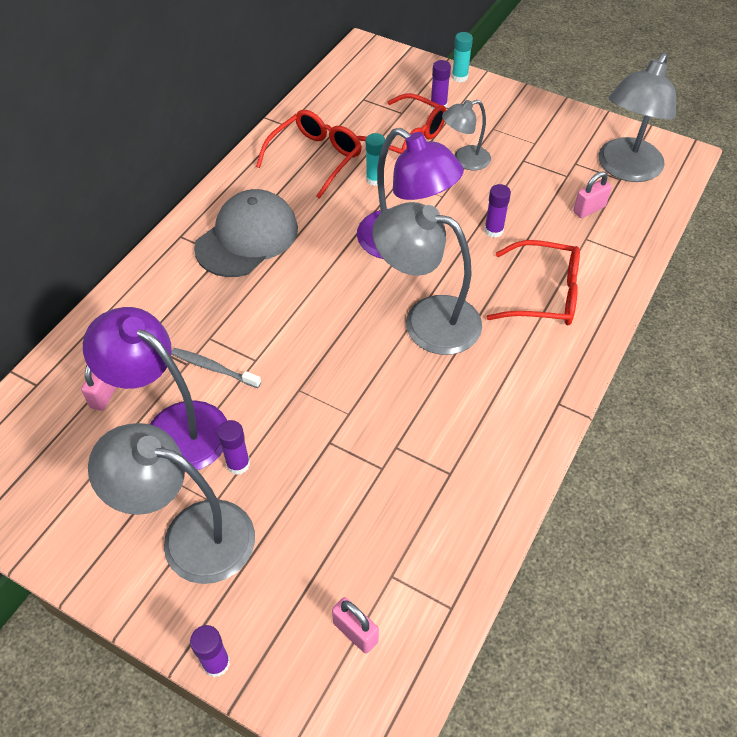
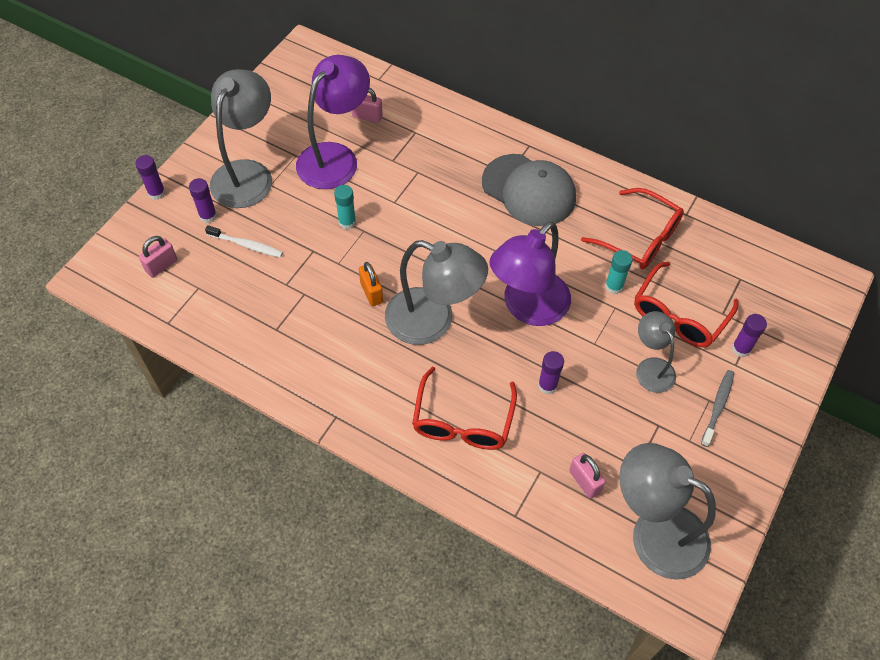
camera: 90 degrees right, 5 degrees up
(213, 368) = (387, 176): grey toothbrush -> grey toothbrush (718, 407)
(238, 464) = (300, 196): purple glue stick -> purple glue stick (208, 216)
(319, 522) = (246, 245): none -> white toothbrush
(391, 377) = (371, 292): none -> orange padlock
(427, 320) = (433, 321): grey lamp -> grey lamp turned 90 degrees clockwise
(459, 77) = (798, 373): turquoise glue stick -> turquoise glue stick (347, 222)

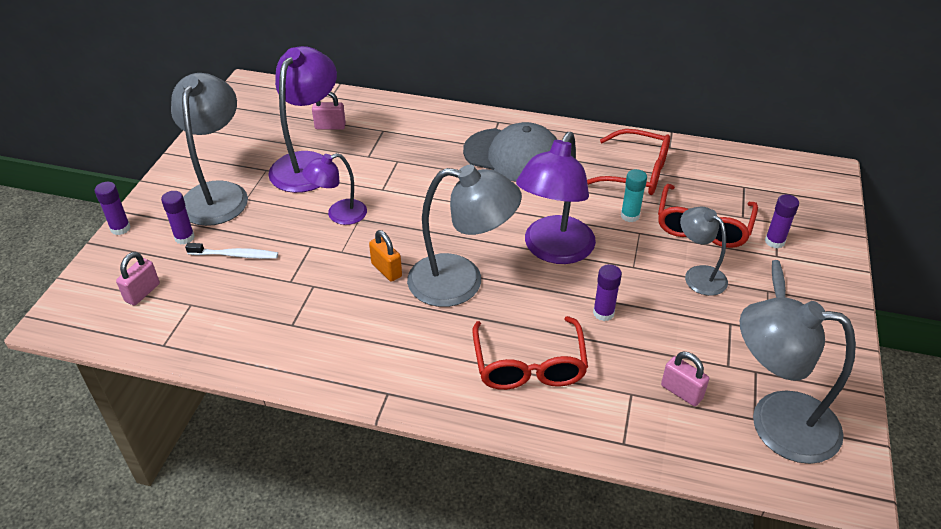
camera: 15 degrees left, 15 degrees down
(347, 222) = (339, 215): turquoise glue stick -> purple lamp

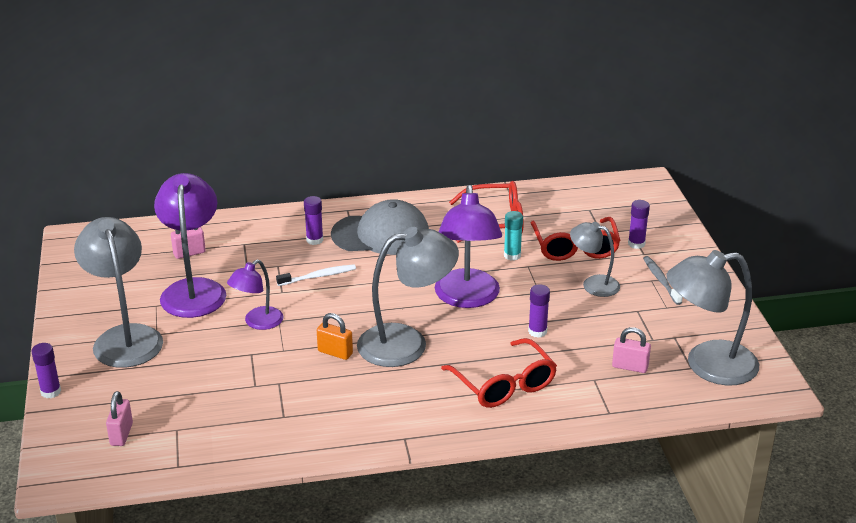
camera: 25 degrees left, 10 degrees down
(184, 238) = (123, 381): purple glue stick -> purple glue stick (314, 240)
(235, 255) = (186, 380): white toothbrush -> white toothbrush (318, 276)

